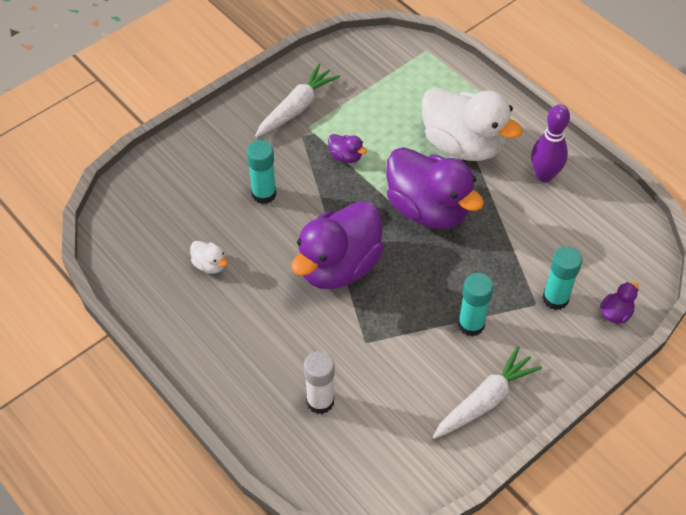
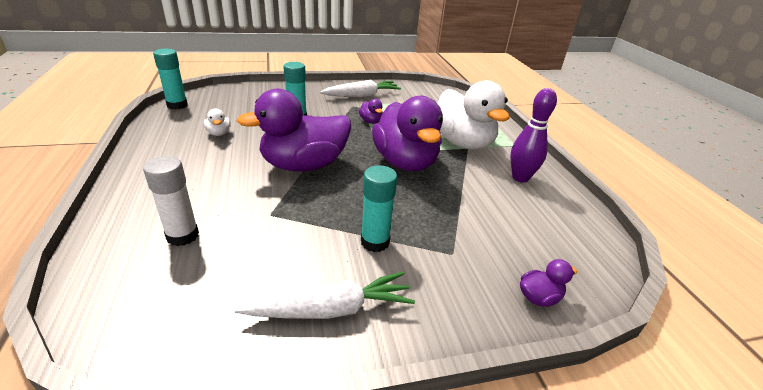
camera: 25 degrees right, 20 degrees down
(555, 299) = (476, 258): turquoise glue stick -> turquoise glue stick (177, 105)

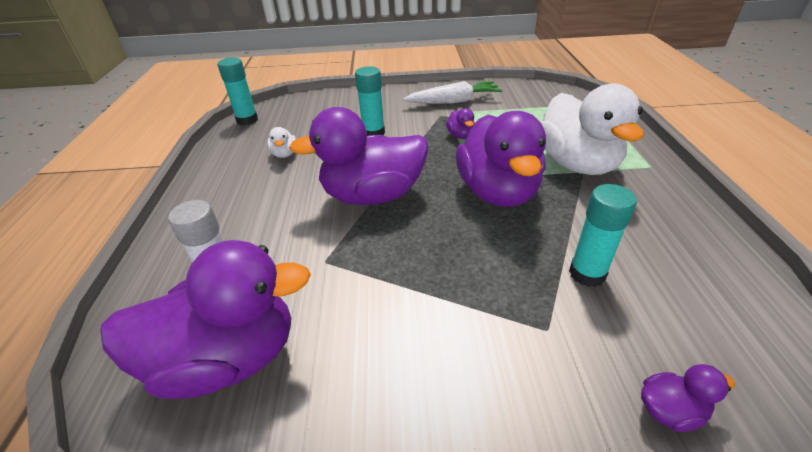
camera: 15 degrees right, 5 degrees up
(197, 288) = (228, 358): none -> purple duck
(331, 309) = (378, 402): white carrot -> none
(375, 242) = (445, 306): turquoise glue stick -> turquoise glue stick (587, 273)
(520, 178) = (655, 216): purple bowling pin -> none

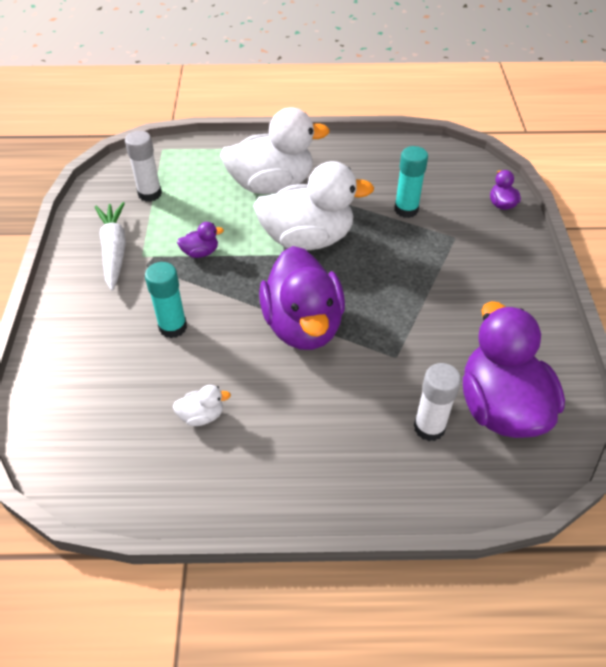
camera: 90 degrees left, 10 degrees up
(247, 120) = (83, 484): turquoise glue stick -> none
(498, 192) = (307, 239): purple duck -> white duck
(528, 106) = (150, 194): none -> white glue stick

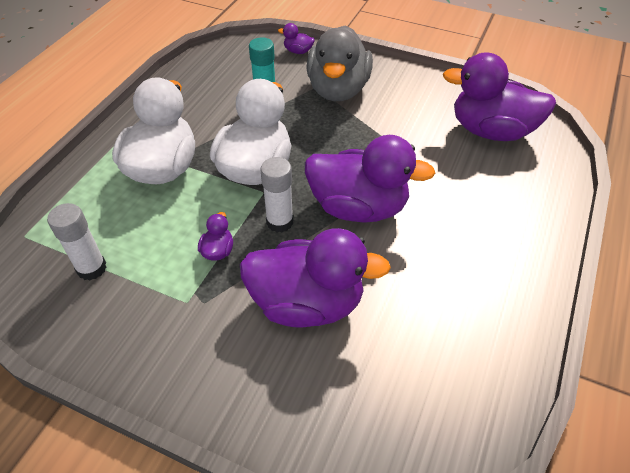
camera: 65 degrees left, 0 degrees up
(114, 250) = (159, 326): white carrot -> none
(173, 327) = (307, 303): turquoise glue stick -> purple duck
(202, 416) = (428, 311): white duck -> none
(429, 427) = (495, 173): white glue stick -> white glue stick (279, 222)
(464, 255) = (338, 90): none -> grey duck

